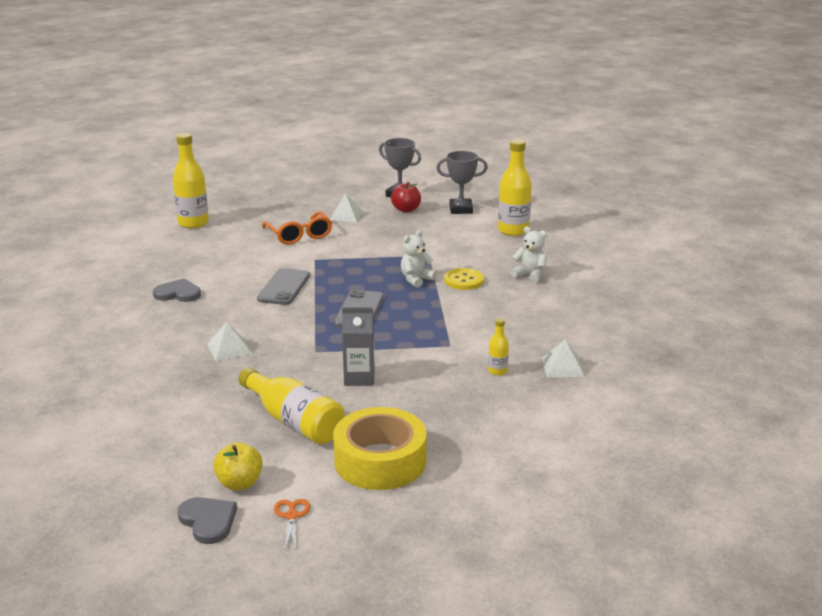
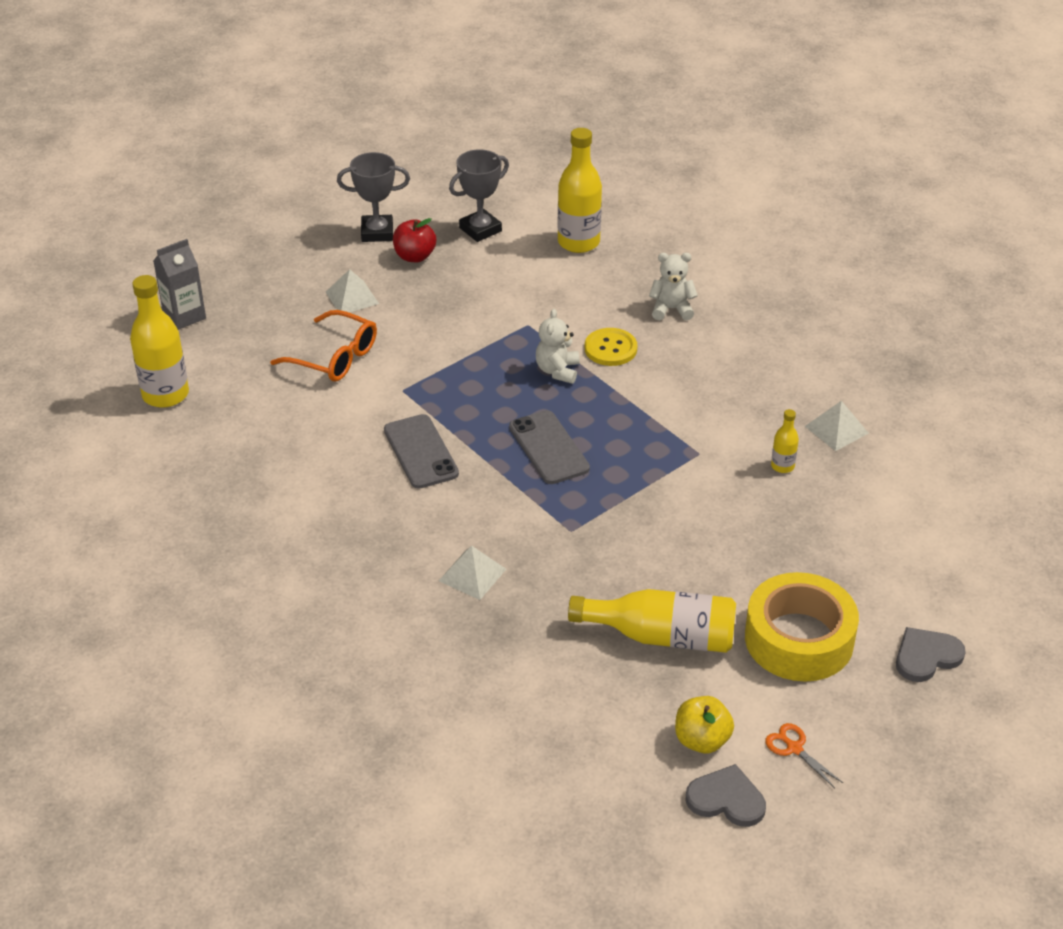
camera: 35 degrees left, 15 degrees up
(178, 293) = (303, 522): grey heart -> grey heart (926, 656)
(359, 378) = (659, 544): grey carton -> grey carton (184, 316)

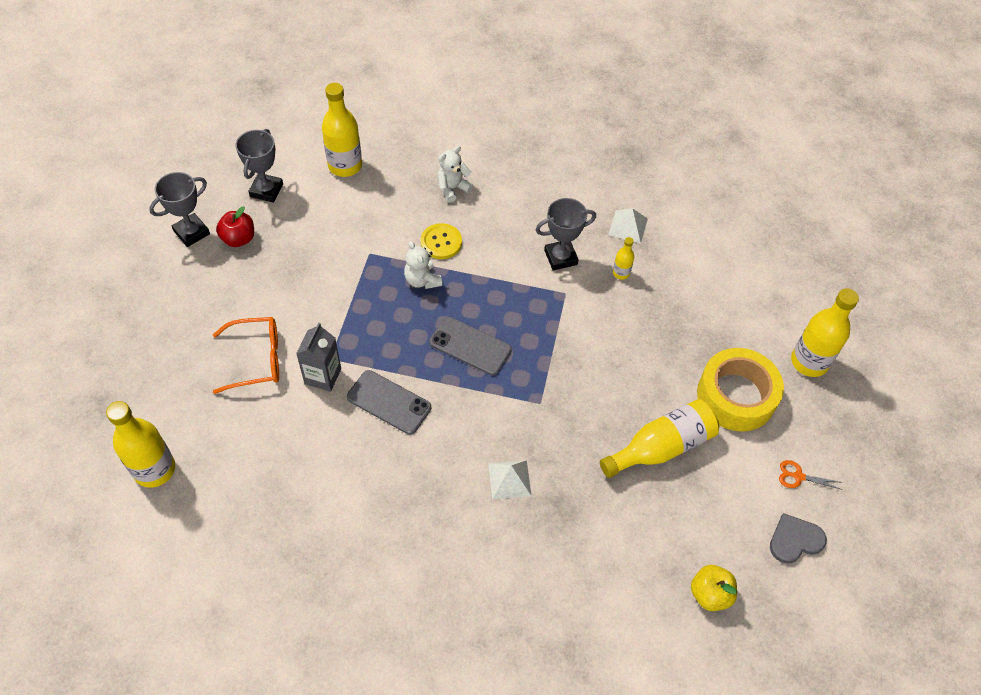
camera: 40 degrees left, 15 degrees up
(184, 316) = (105, 390): grey carton -> grey carton (323, 376)
(352, 297) = (223, 300): white pyramid -> none
(702, 740) = (747, 508): yellow apple -> yellow apple (710, 594)
(727, 420) = (560, 257): none -> grey trophy
(926, 656) = (809, 362): grey heart -> yellow bottle

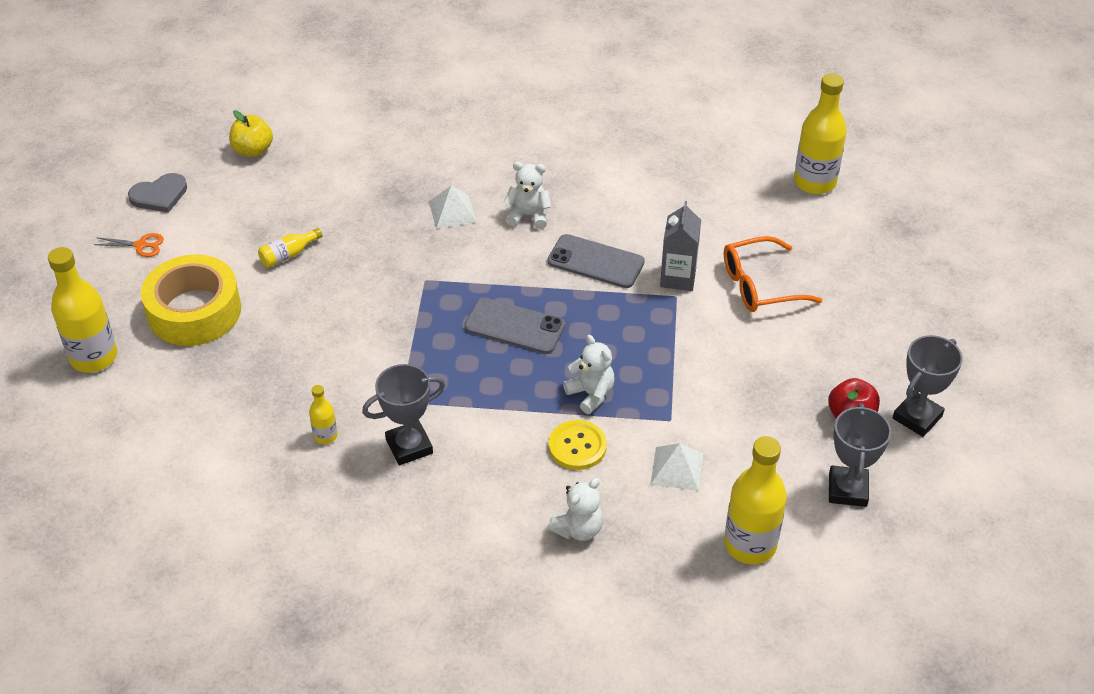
camera: 175 degrees right, 10 degrees down
(438, 464) = (528, 215): none -> white teddy bear
(628, 226) = (312, 503): white pyramid -> white pyramid (676, 468)
(661, 447) = (288, 255): yellow bottle -> yellow bottle, size x0.48

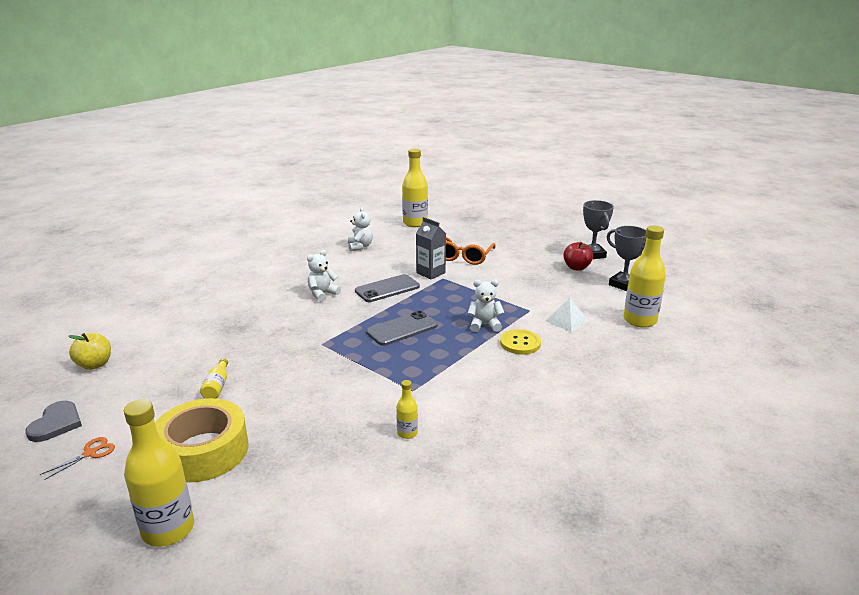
camera: 55 degrees left, 20 degrees down
(409, 446) = (456, 401): grey trophy -> none
(452, 211) = (280, 315): white pyramid -> none
(578, 529) = (585, 366): white teddy bear -> white teddy bear (360, 246)

